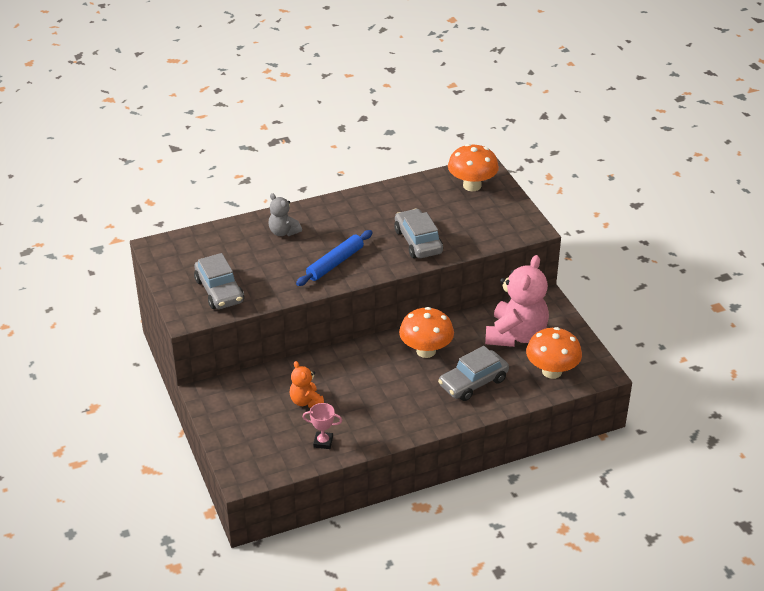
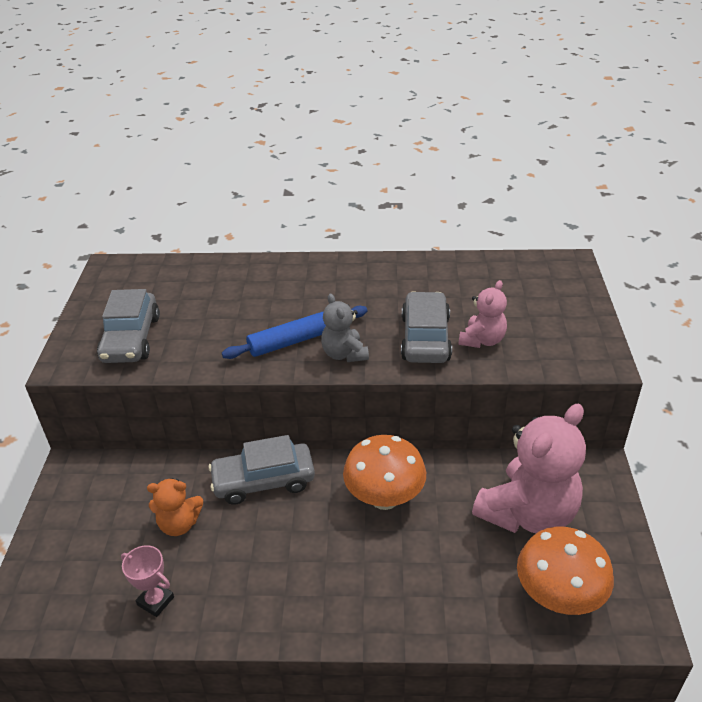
camera: 25 degrees right, 0 degrees up
(283, 232) = (264, 284): grey teddy bear -> grey teddy bear (344, 354)
(306, 401) = (179, 524): orange teddy bear -> orange teddy bear turned 90 degrees counterclockwise
(454, 234) = (482, 340): none -> pink teddy bear
(472, 186) = (541, 281): orange mushroom -> none
(473, 382) = (425, 574): grey car -> grey car (263, 481)

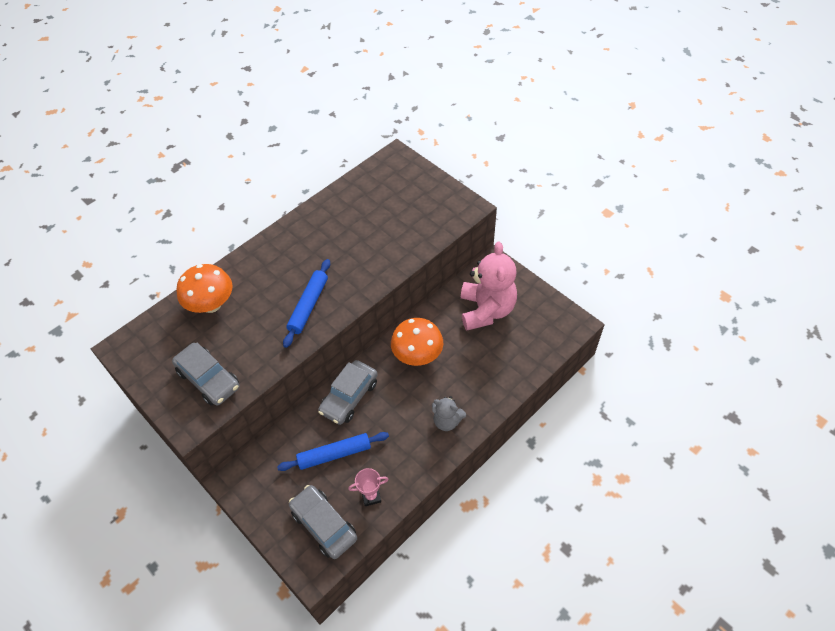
camera: 45 degrees left, 15 degrees up
(179, 524) = (334, 454): orange teddy bear -> blue rolling pin
(344, 354) = (344, 295): grey teddy bear -> grey teddy bear (447, 421)
(425, 338) = (374, 255): grey car -> grey car (324, 525)
(482, 340) = (403, 235): pink teddy bear -> none
(558, 596) = (534, 338): orange mushroom -> orange mushroom (211, 304)

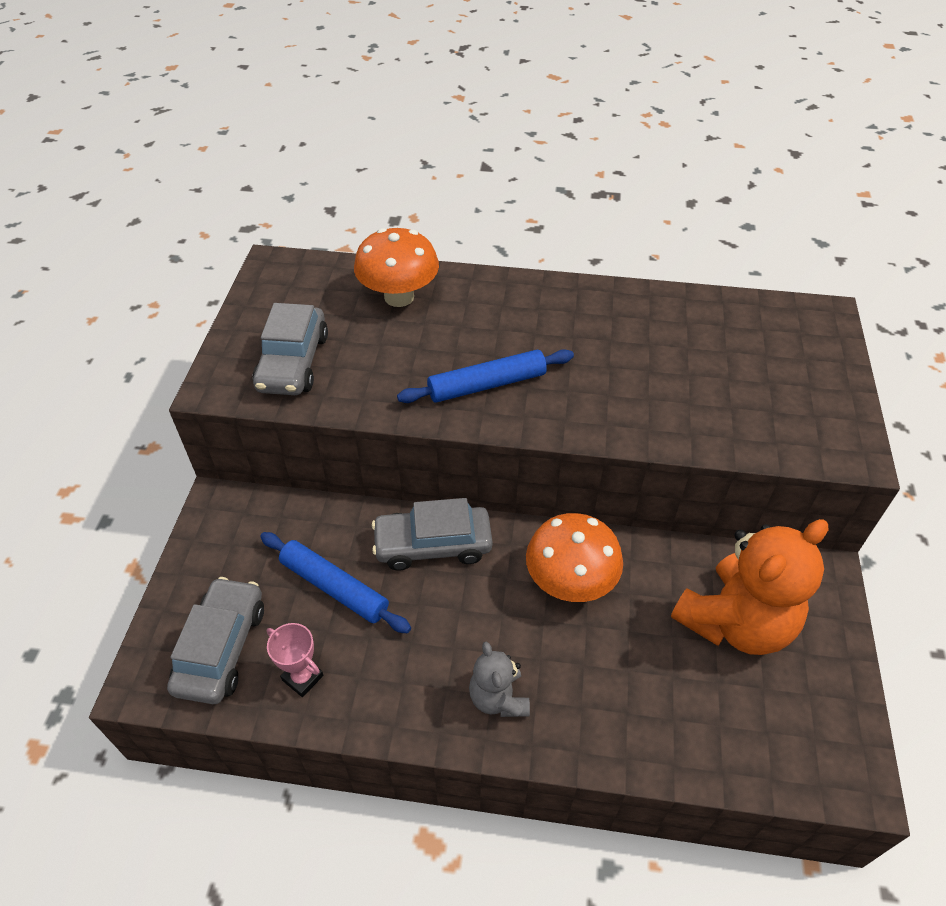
camera: 50 degrees right, 5 degrees down
(486, 310) = (735, 622): pink teddy bear -> orange teddy bear

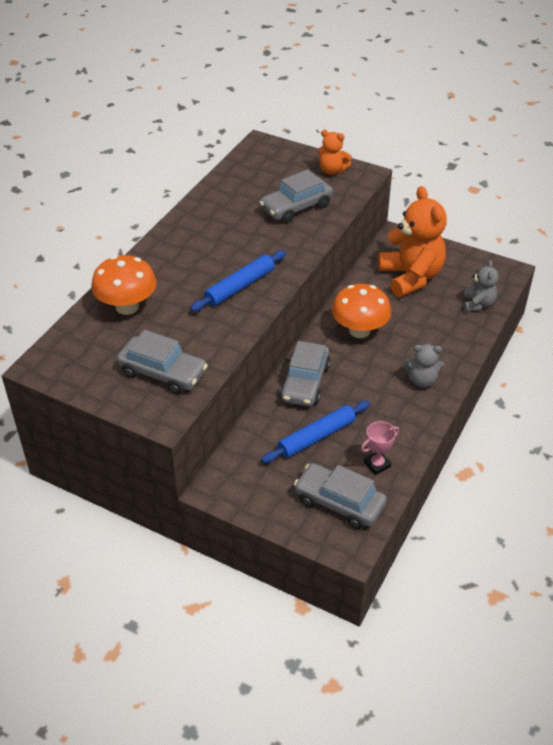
camera: 70 degrees left, 5 degrees down
(487, 385) = (240, 287): blue rolling pin -> blue rolling pin turned 45 degrees clockwise
(701, 394) = (296, 207): none -> grey car
(729, 746) = (478, 304): none -> grey teddy bear
(827, 411) = (332, 170): none -> orange teddy bear

